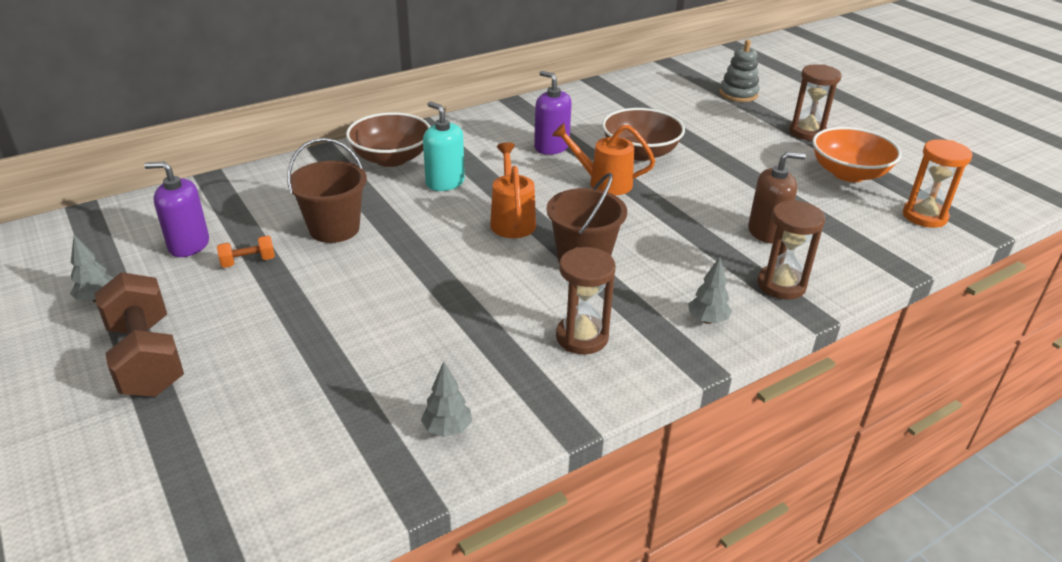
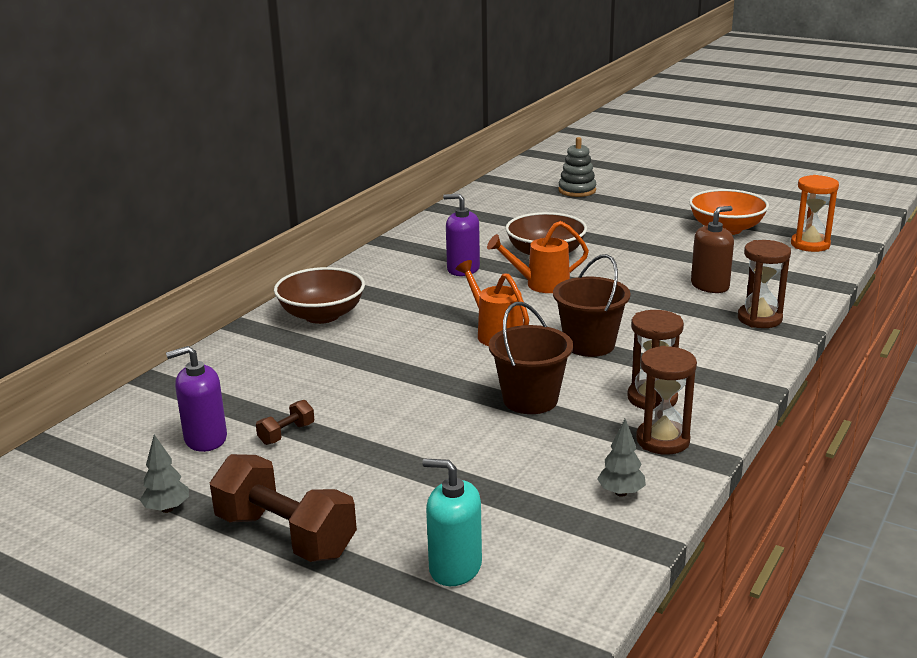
camera: 25 degrees left, 10 degrees down
(248, 262) = (286, 434): orange dumbbell -> brown dumbbell
(334, 229) = (338, 384): brown bucket -> brown bucket (530, 400)
(445, 182) = (399, 321): turquoise soap dispenser -> turquoise soap dispenser (455, 567)
(707, 320) = (732, 358): grey tree -> none
(807, 132) = (663, 207): brown hourglass -> brown hourglass (662, 440)

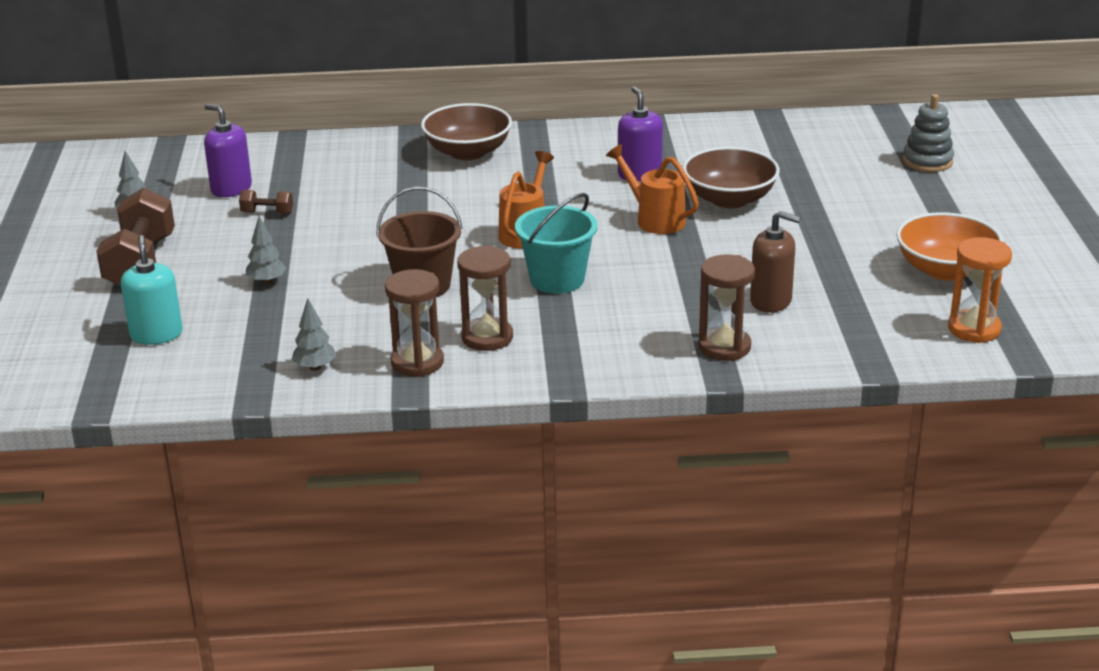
camera: 55 degrees right, 5 degrees up
(424, 472) = (267, 281): none -> grey tree
(589, 344) = (557, 279): brown bucket -> turquoise bucket

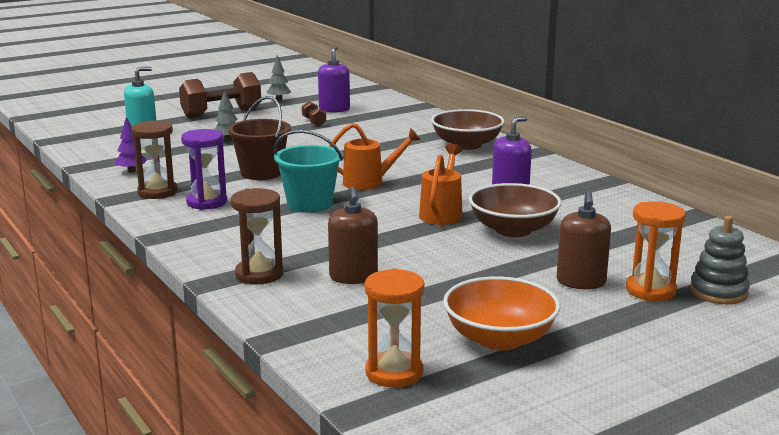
camera: 60 degrees right, 10 degrees down
(315, 367) = (131, 171): grey tree -> purple tree
(487, 337) = (207, 202): brown hourglass -> purple hourglass
(866, 206) = (581, 282): none -> brown soap dispenser
(904, 184) = (650, 290): none -> orange hourglass

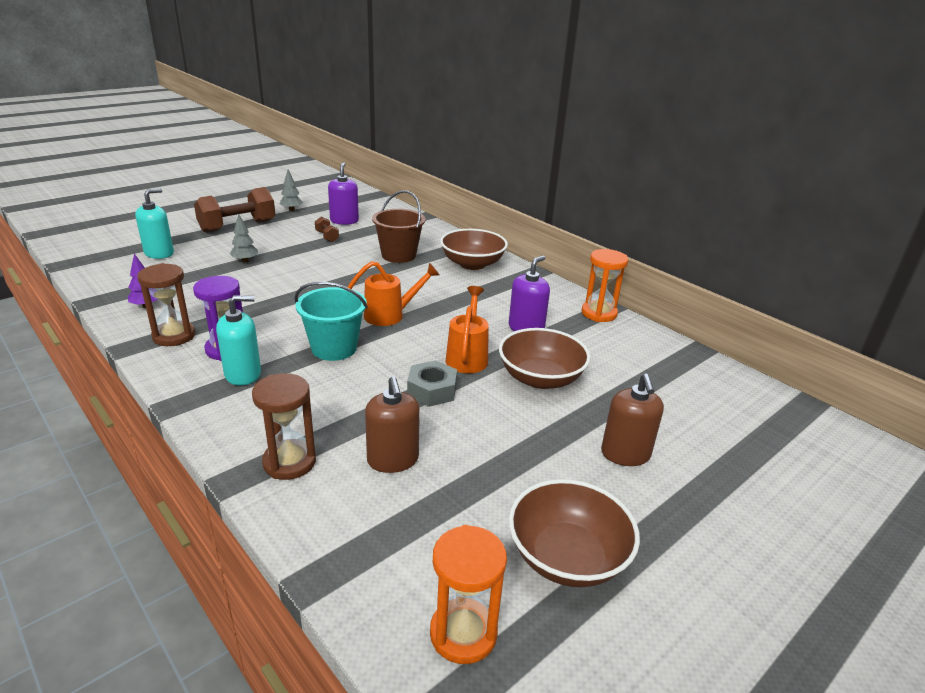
camera: 10 degrees left, 10 degrees up
(221, 219) = (243, 374): none -> turquoise soap dispenser
(261, 173) = (281, 305): brown bucket -> brown bucket (399, 255)
(400, 235) = (432, 390): none -> grey nut
(499, 339) = (567, 557): orange bowl -> brown bowl
(650, 290) = (695, 463): orange hourglass -> orange hourglass (599, 313)
(718, 292) = (759, 461): grey stacking toy -> none

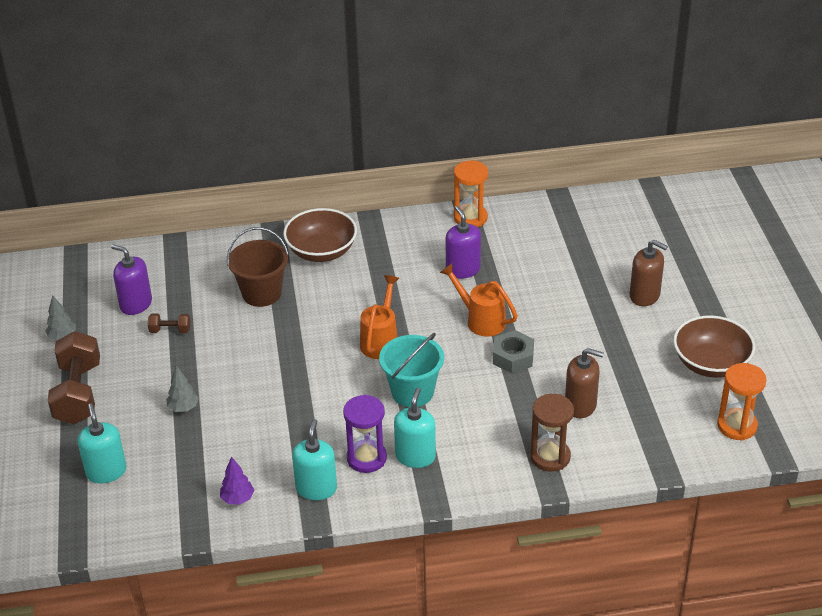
camera: 55 degrees left, 10 degrees up
(174, 336) = (316, 488): brown hourglass -> turquoise soap dispenser
(540, 378) = (537, 294): brown bowl -> none

